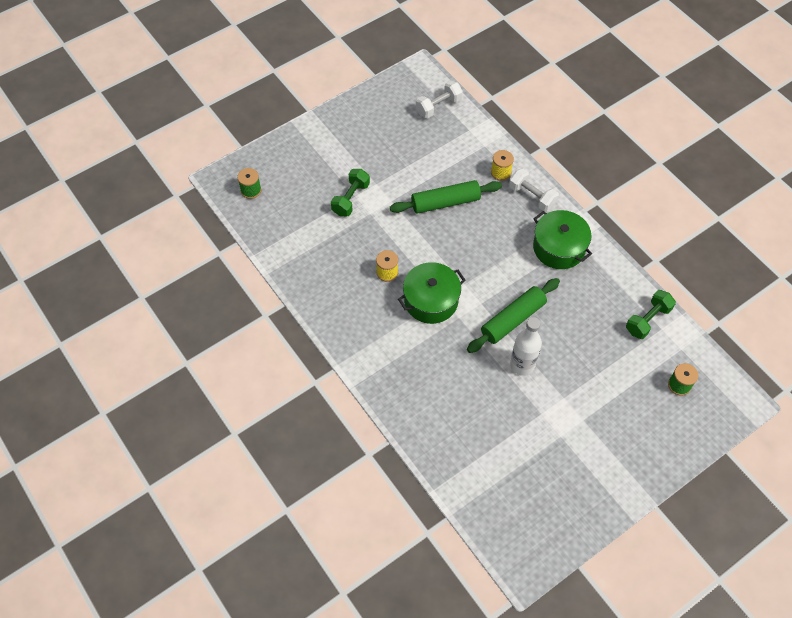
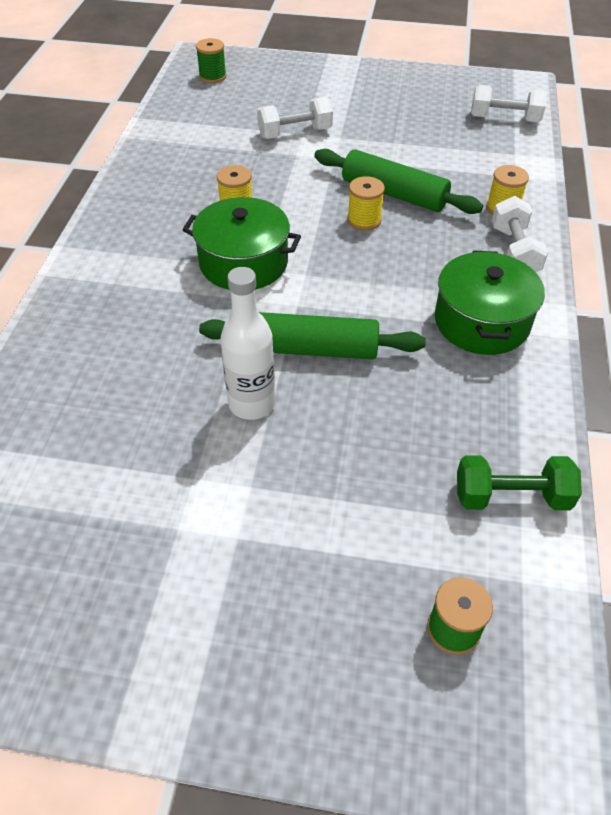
camera: 45 degrees right, 10 degrees down
(350, 199) = (295, 133): green dumbbell -> white dumbbell
(451, 230) = (364, 220): none -> yellow spool

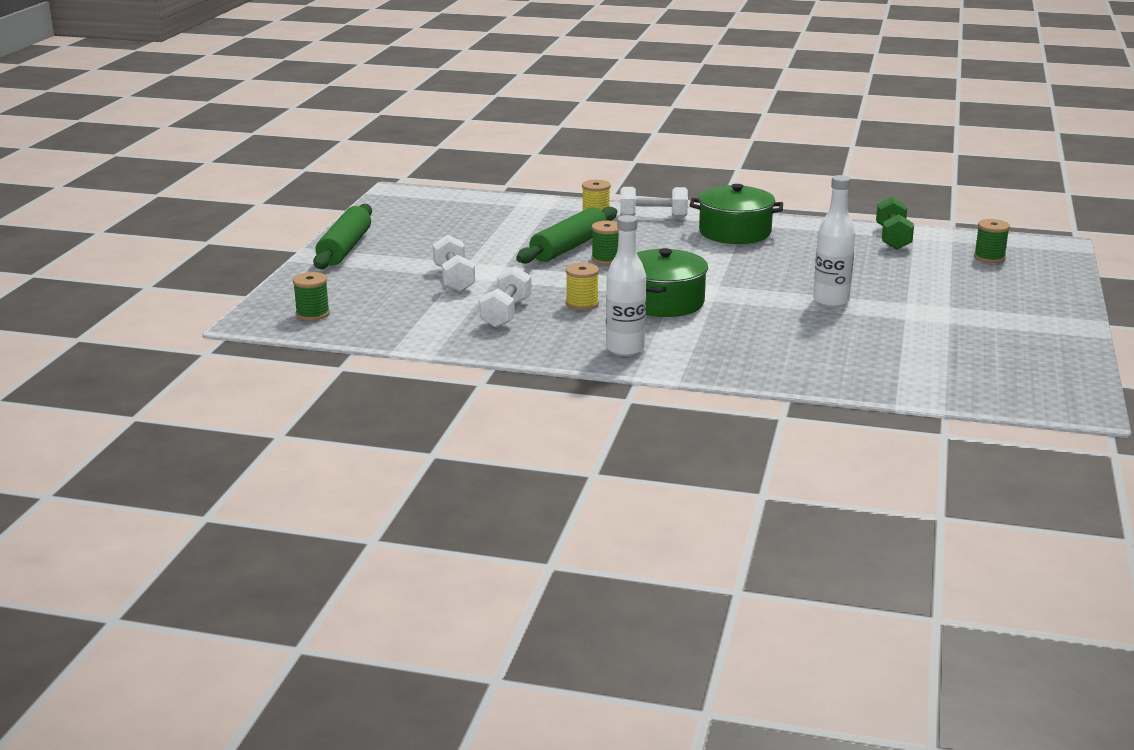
camera: 85 degrees left, 25 degrees down
(124, 238) = (625, 349): none -> white bottle
(311, 349) = (770, 282): green rolling pin -> green rolling pin (345, 248)
(364, 220) = (606, 259): yellow spool -> green spool
(504, 119) = (457, 203): white dumbbell -> white dumbbell (506, 313)

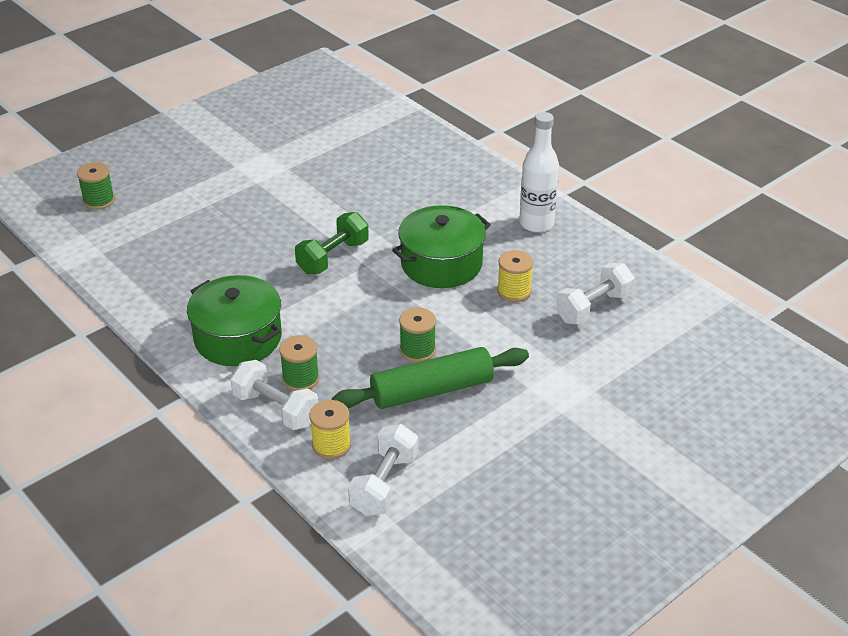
camera: 145 degrees left, 15 degrees up
(312, 314) = (781, 387): green spool -> green spool (300, 379)
(345, 248) = (683, 512): green rolling pin -> none
(454, 279) = (600, 385): white dumbbell -> white dumbbell (384, 484)
(831, 301) = (309, 207): white bottle -> none
(892, 238) = (119, 260): green dumbbell -> green dumbbell (333, 257)

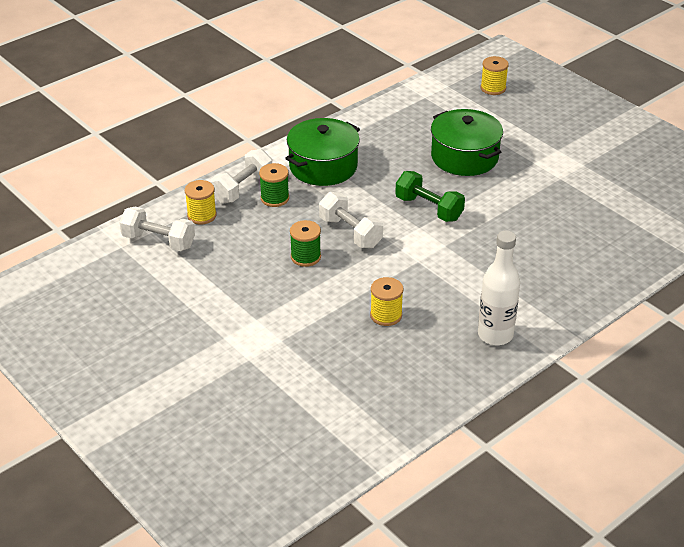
camera: 90 degrees right, 0 degrees up
(99, 201) = (493, 88): green spool -> yellow spool
(431, 390) = (257, 264): green rolling pin -> none
(441, 263) = (424, 271): green pot -> green pot (464, 157)
(593, 308) = (363, 367): white dumbbell -> white dumbbell (350, 232)

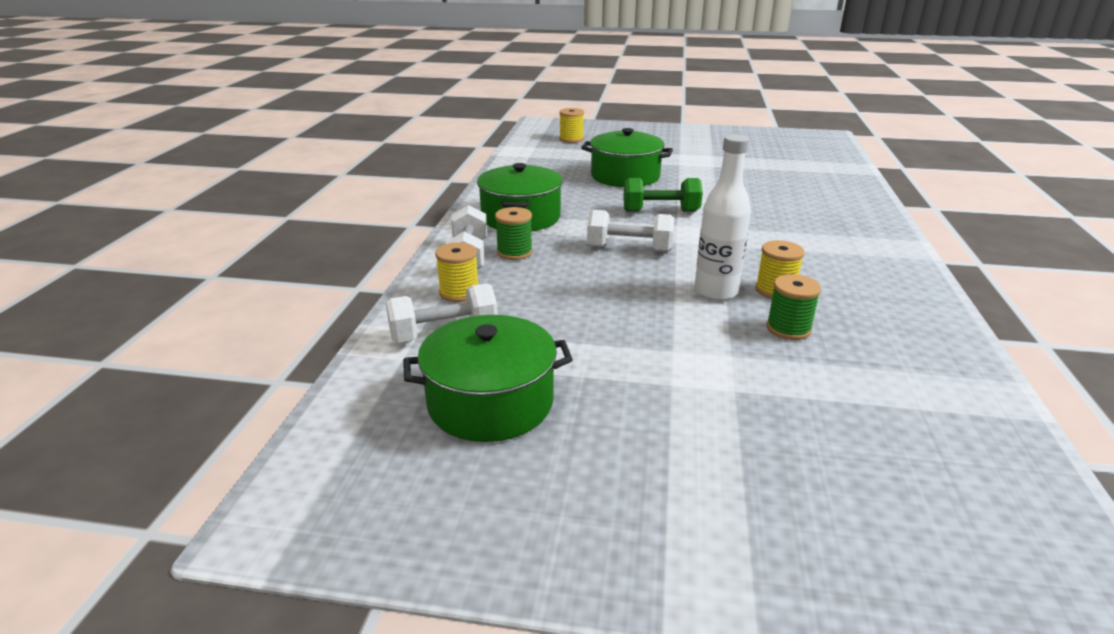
camera: 40 degrees left, 10 degrees down
(128, 296) = (490, 402): none -> green pot
(305, 257) = (624, 281): green spool -> green spool (788, 329)
(495, 335) = (876, 264): white bottle -> white bottle (716, 291)

